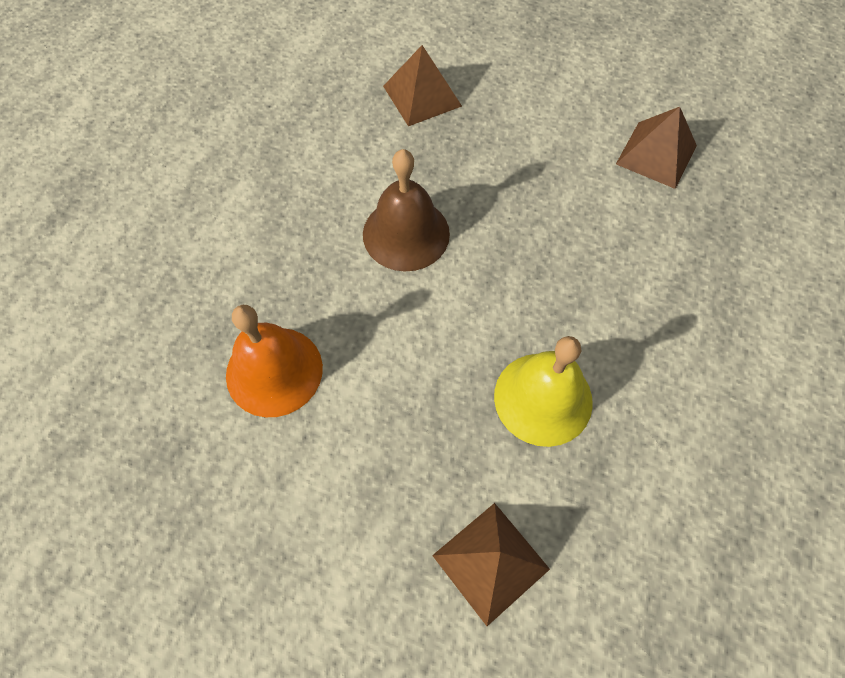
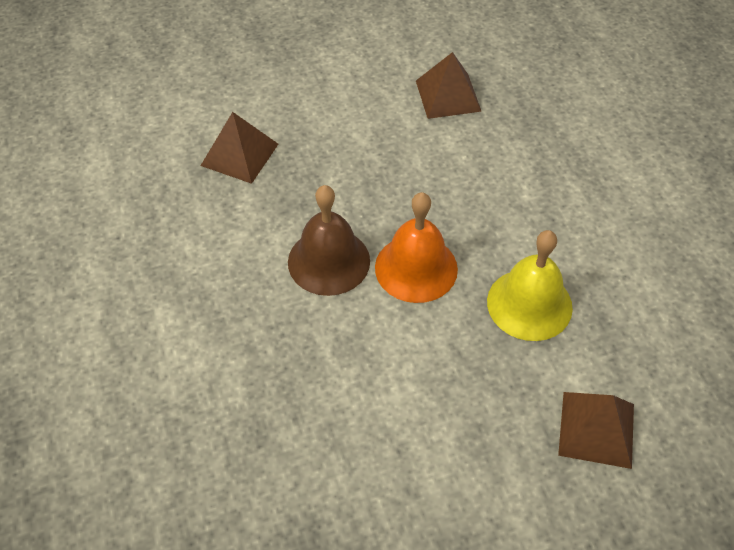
camera: 40 degrees left, 10 degrees down
(274, 371) = (329, 425): orange bell -> orange bell (416, 268)

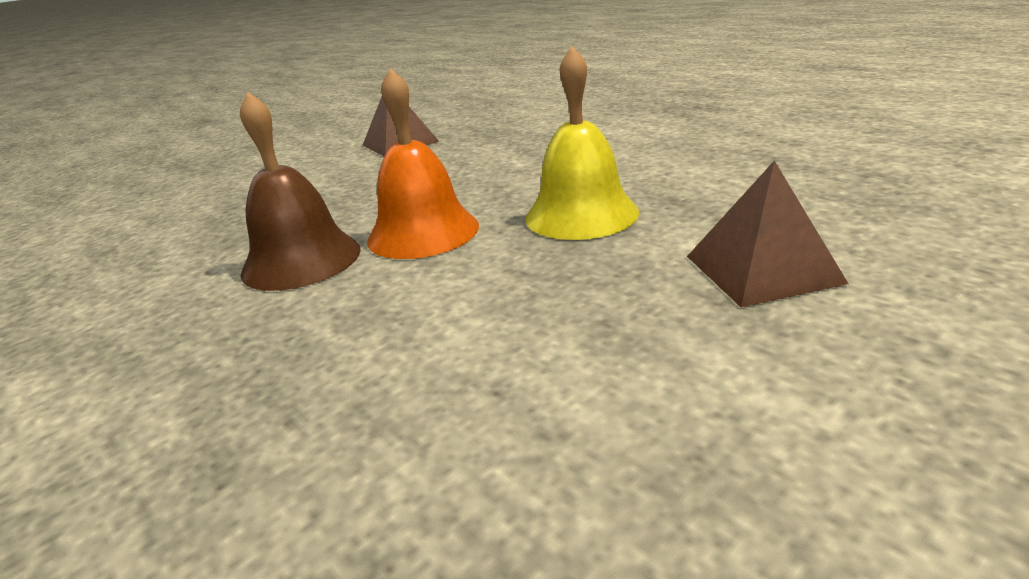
camera: 20 degrees left, 25 degrees down
(239, 154) = (161, 227): brown pyramid -> none

